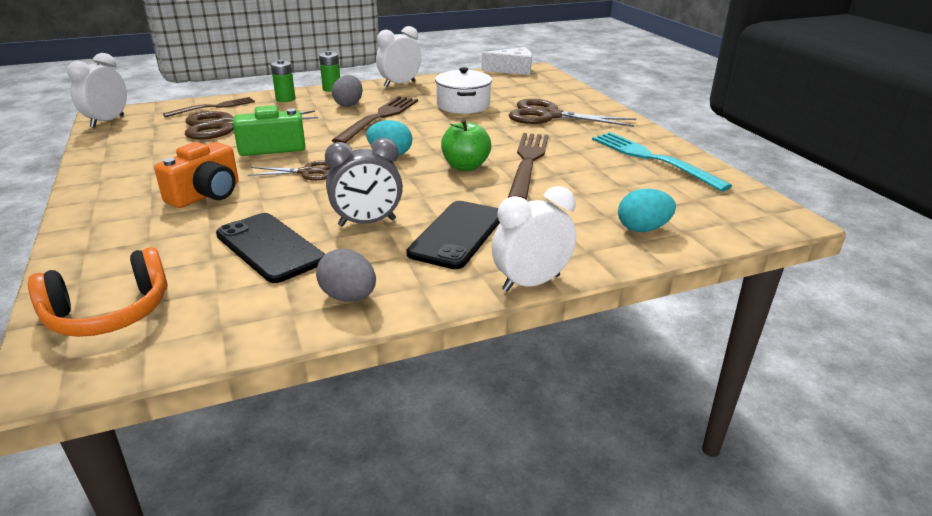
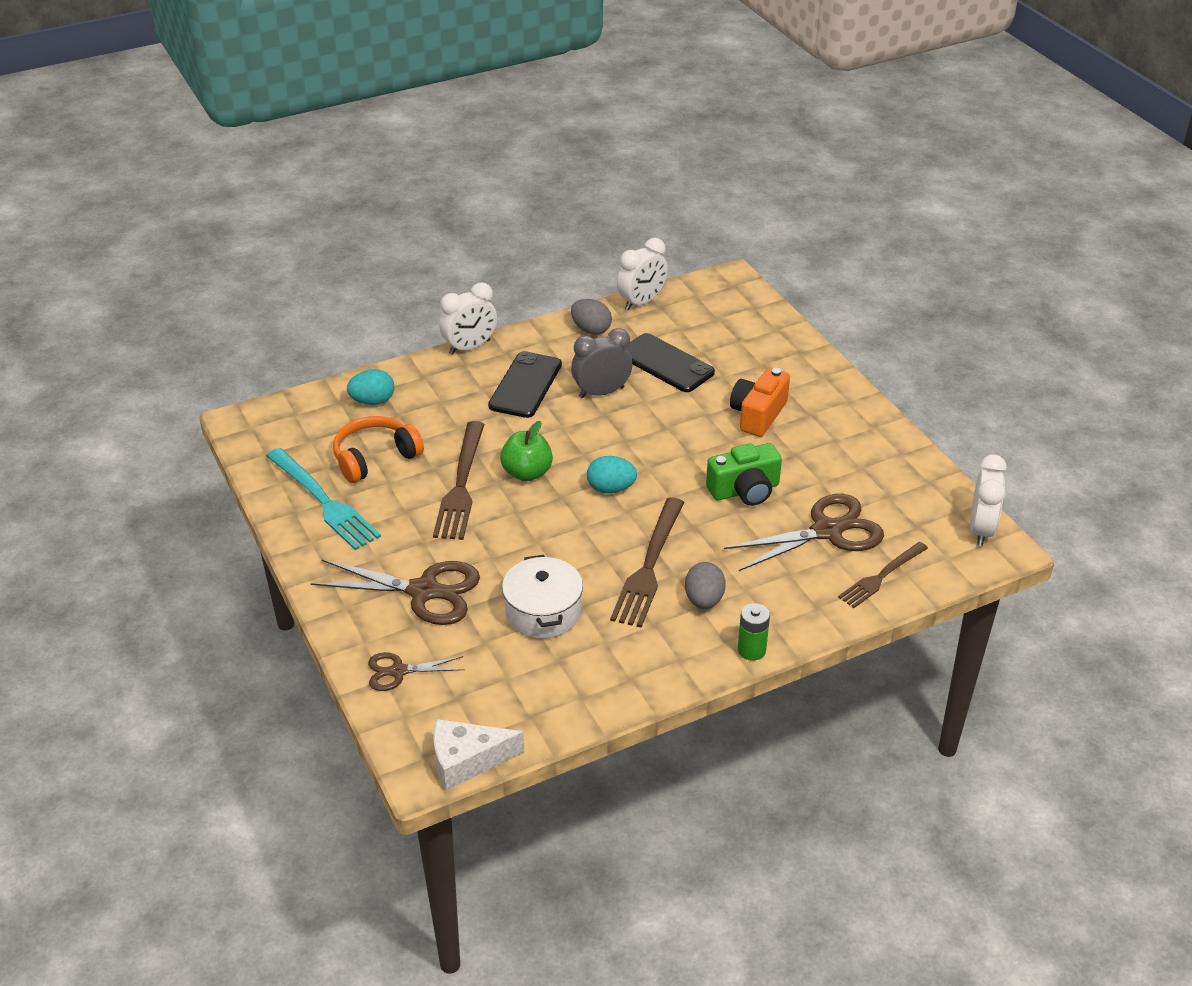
camera: 175 degrees right, 10 degrees up
(109, 313) = (734, 310): orange headphones -> orange headphones (375, 458)
(285, 99) = (800, 609): green battery -> none
(307, 172) = (685, 452): brown scissors -> brown scissors (398, 671)
(400, 84) = (652, 678): white clock -> white clock (641, 302)

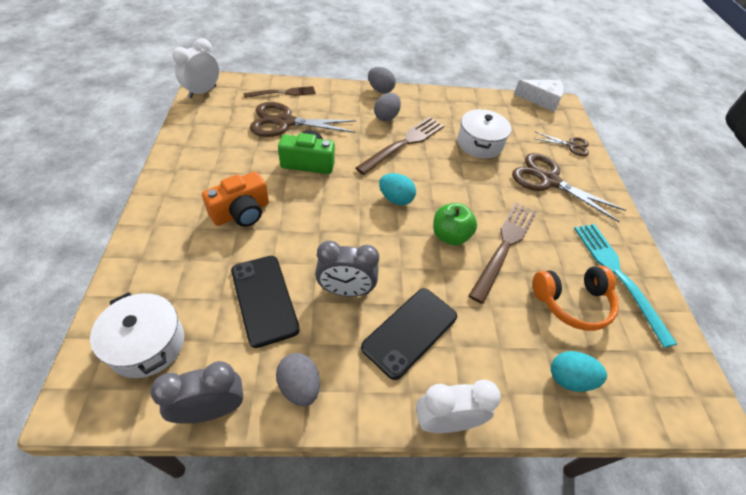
camera: 160 degrees left, 10 degrees up
(641, 302) = (211, 410): white clock -> grey clock
(723, 313) = (147, 344): none -> white pot
(751, 650) = (380, 90): green battery -> grey egg

